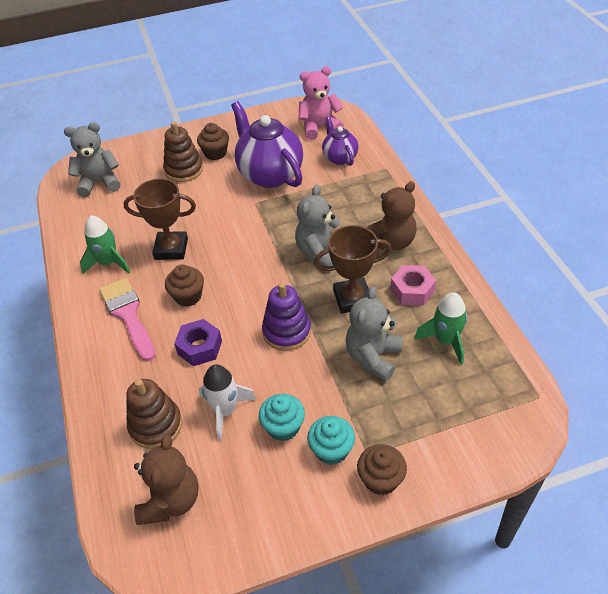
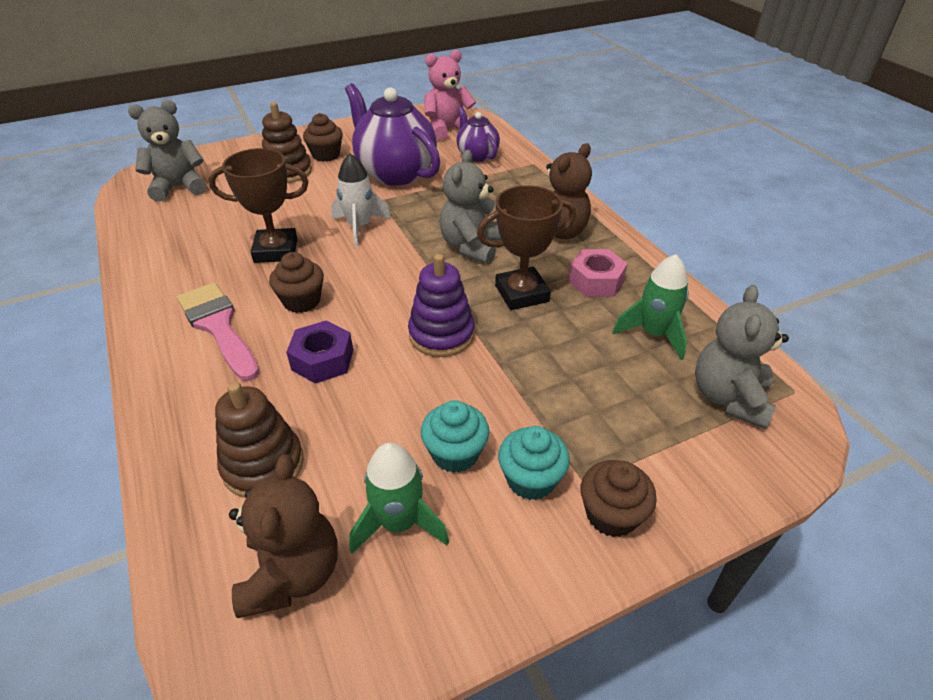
camera: 10 degrees left, 5 degrees down
(108, 263) = (190, 269): green rocket -> green rocket (399, 523)
(225, 411) = (367, 438): white rocket -> white rocket (360, 227)
(373, 357) = (563, 358): grey teddy bear -> grey teddy bear (728, 398)

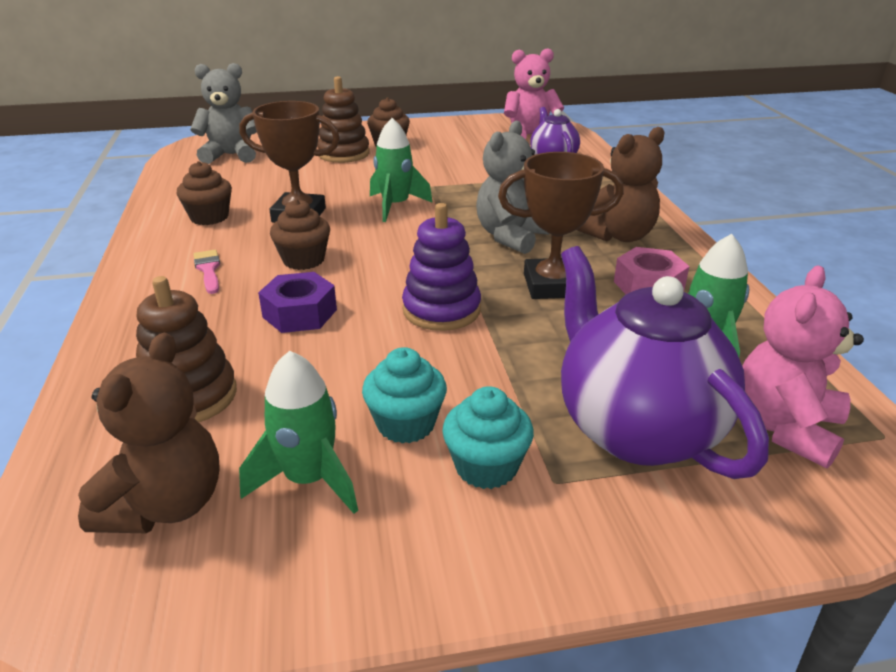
camera: 15 degrees right, 10 degrees down
(218, 326) = (208, 270): pink brush -> pink brush, size x0.51
(360, 227) = (395, 206): white rocket -> green rocket
(395, 173) = (455, 166): purple teapot -> purple teapot (636, 429)
(611, 514) = (575, 524): brown cupcake -> brown cupcake (209, 217)
(728, 398) = (785, 427): grey teddy bear -> pink teddy bear

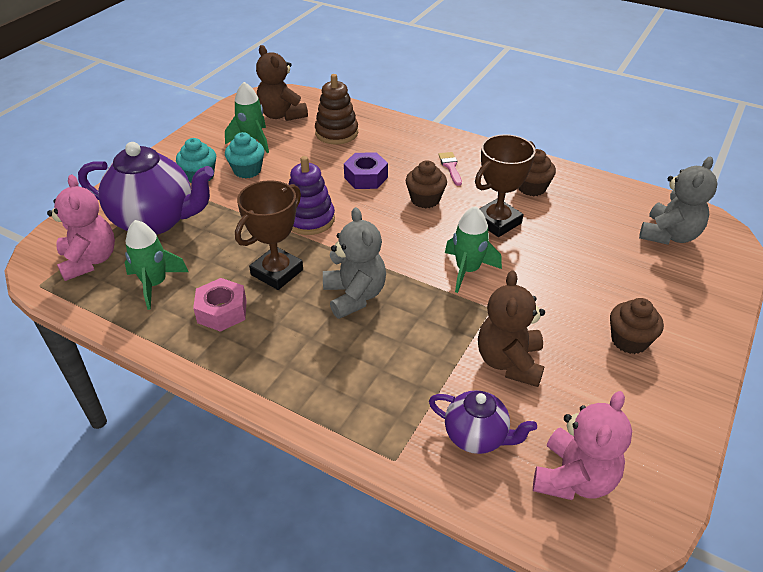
camera: 130 degrees right, 10 degrees up
(208, 270) = (450, 167): pink brush -> pink brush turned 120 degrees counterclockwise
(344, 154) = (622, 298): brown stacking toy -> none
(618, 236) = (289, 351): brown teddy bear -> brown teddy bear (509, 362)

